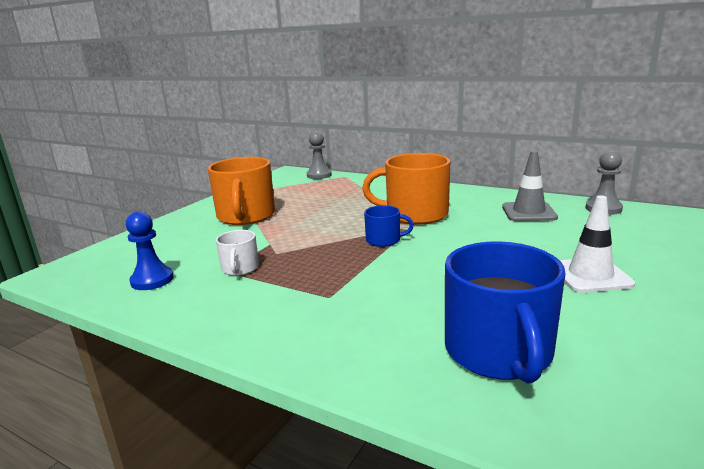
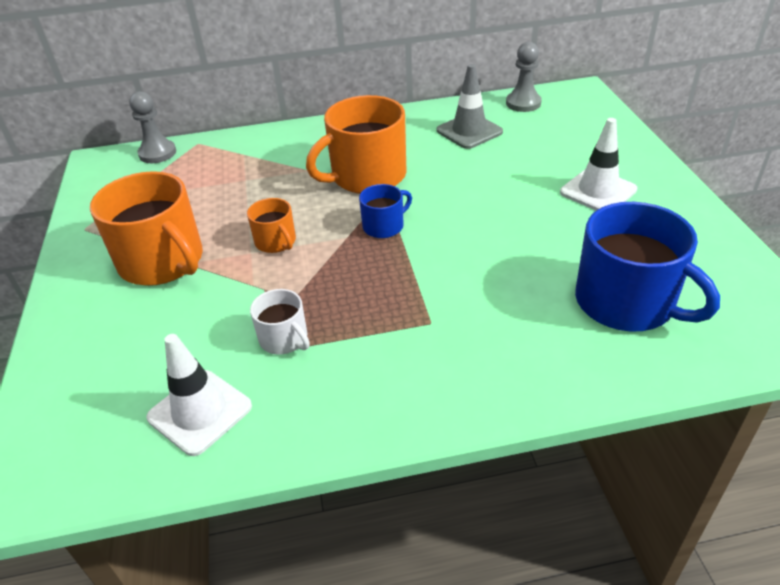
camera: 40 degrees left, 20 degrees up
(152, 280) = (200, 412): blue pawn -> white traffic cone
(311, 226) = (276, 242): none -> orange mug

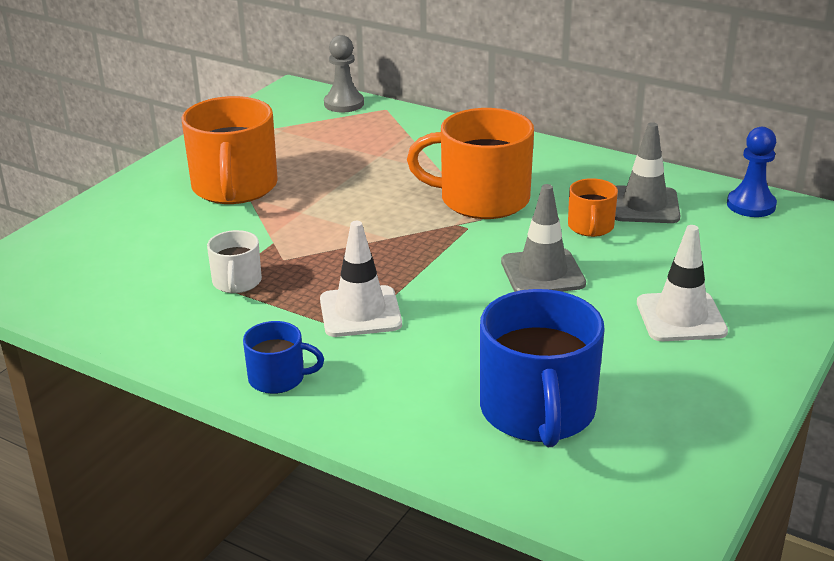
camera: 40 degrees right, 10 degrees down
(200, 412) = (123, 294): white traffic cone -> white traffic cone (360, 312)
(276, 242) = (331, 214): orange mug -> orange mug (590, 227)
(384, 226) = (432, 245): blue mug -> blue mug (278, 378)
(482, 206) = (542, 273): none -> grey traffic cone
(523, 103) = (751, 205): grey pawn -> blue pawn

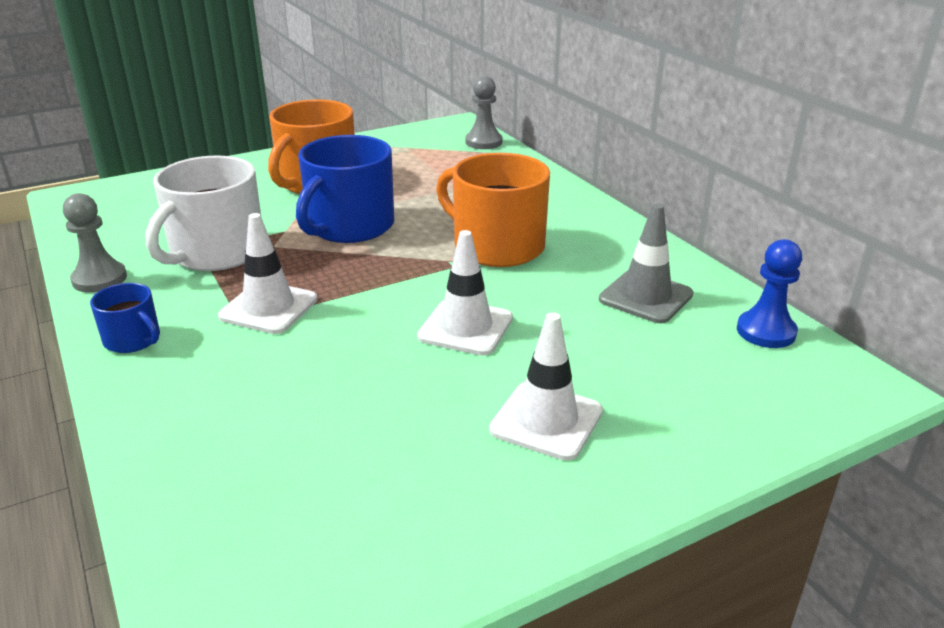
camera: 30 degrees right, 0 degrees up
(157, 342) = (99, 279): none -> grey pawn
(237, 282) = (216, 252): white mug -> white mug, size x1.99
(538, 411) = (286, 459): blue mug -> blue mug (349, 226)
(542, 273) = (465, 327): grey traffic cone -> white traffic cone
(590, 227) = (566, 300): orange mug -> none

